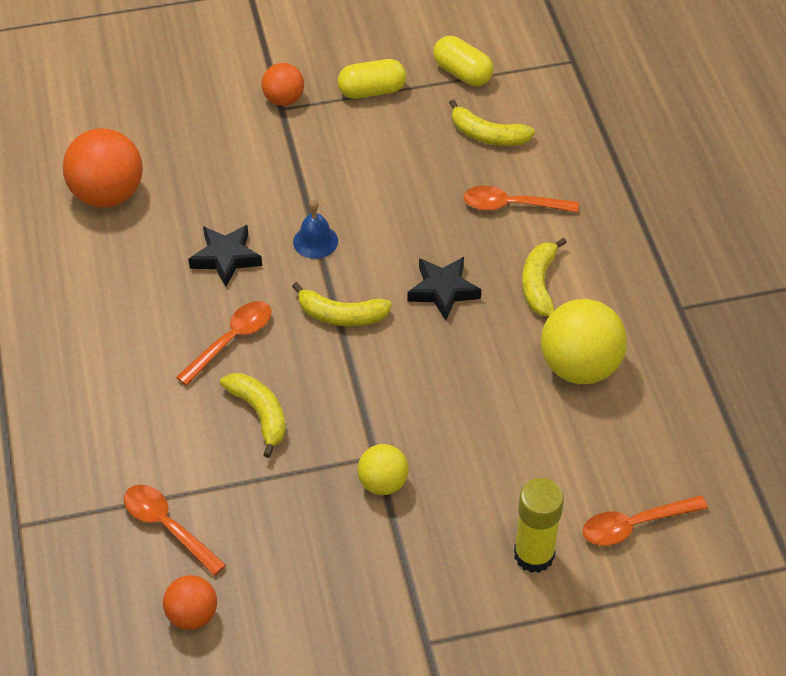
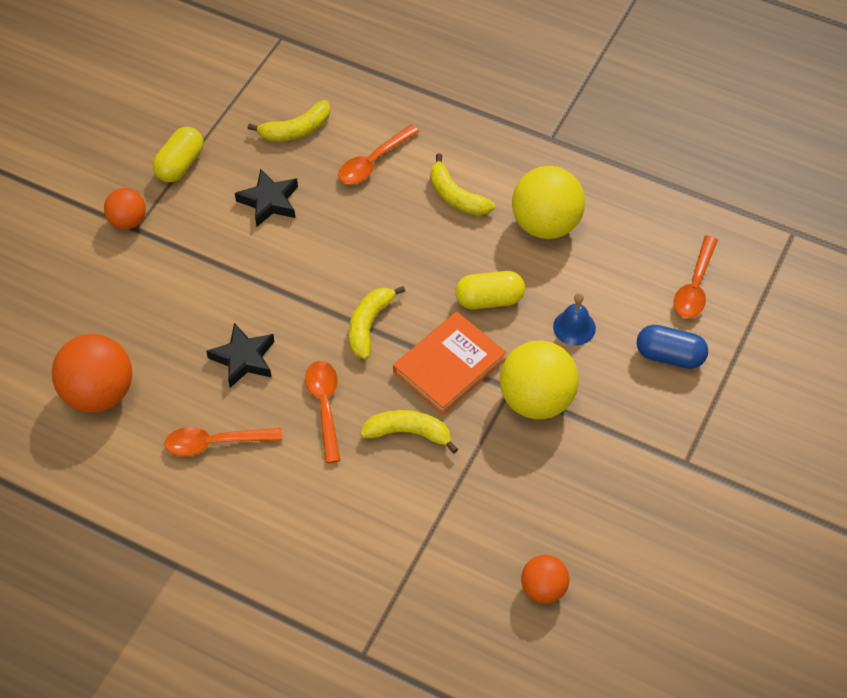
camera: 50 degrees left, 5 degrees up
(168, 527) = (454, 555): orange spoon -> orange spoon (215, 443)
(315, 241) = (286, 294): blue bell -> blue bell (574, 327)
(341, 315) = (369, 325): yellow banana -> yellow banana turned 150 degrees clockwise
(356, 397) = (449, 365): none -> orange book
(383, 483) = (536, 400): yellow ball -> yellow ball, size x1.75
(443, 291) = (407, 252): black star -> black star (269, 201)
(462, 73) = (223, 103): yellow capsule -> yellow capsule (489, 299)
(534, 555) = (669, 356): yellow glue stick -> blue capsule

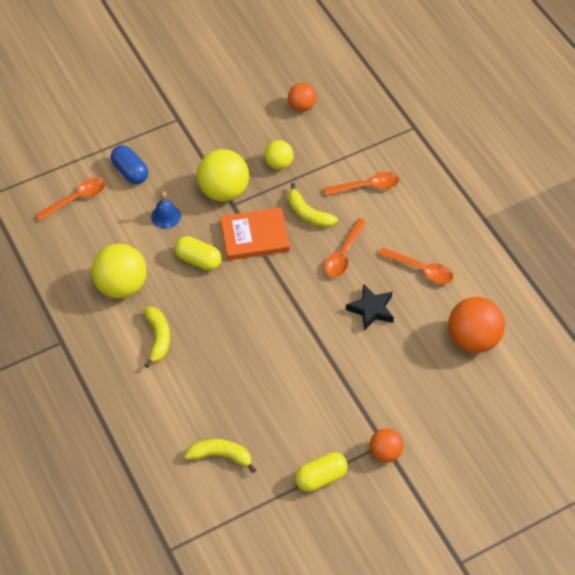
camera: 145 degrees left, 0 degrees up
(269, 201) = (280, 408): black star -> none
(369, 325) = (281, 286): yellow banana -> none
(373, 161) = (189, 396): orange spoon -> orange spoon (366, 186)
(501, 479) = (278, 163): none -> yellow ball

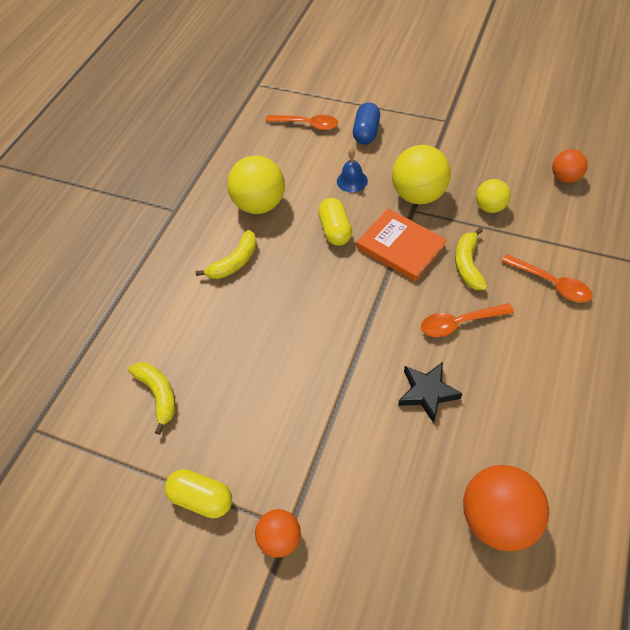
camera: 55 degrees right, 0 degrees up
(420, 269) = (519, 399): orange spoon -> none

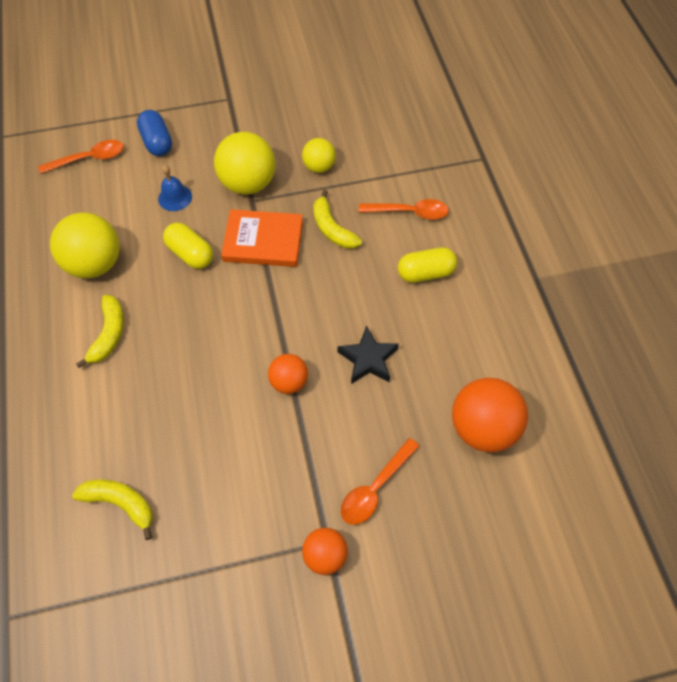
camera: 40 degrees left, 5 degrees up
(202, 498) = (232, 568): yellow capsule -> yellow capsule (425, 273)
(459, 323) = (357, 284): orange spoon -> orange spoon (375, 487)
(565, 178) = (365, 111): orange ball -> orange ball (289, 382)

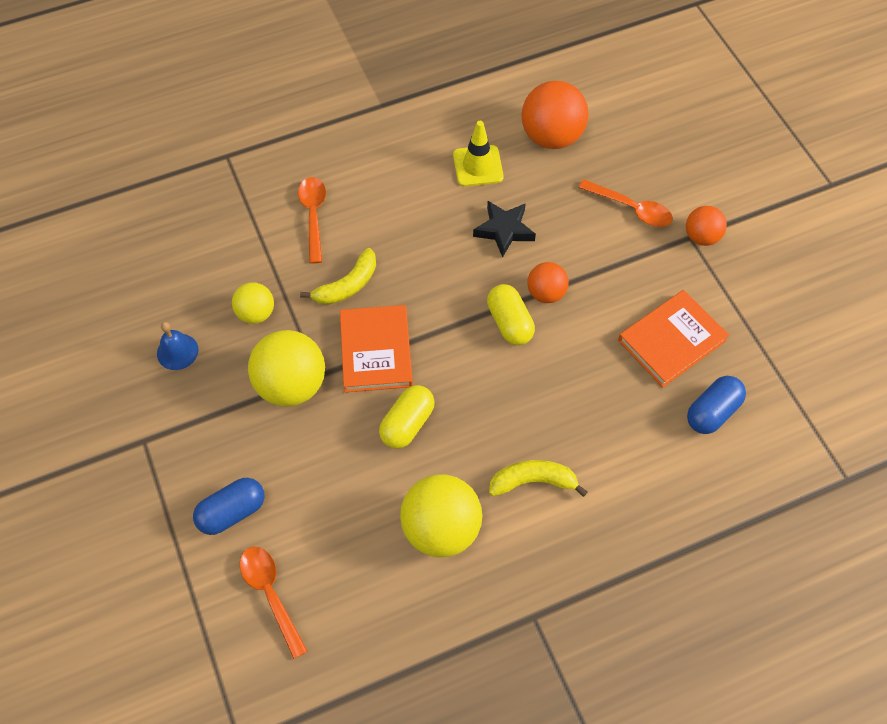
camera: 100 degrees left, 0 degrees up
(120, 503) = (712, 412): yellow banana -> blue capsule
(175, 197) = (324, 464): blue bell -> blue bell (177, 351)
(208, 486) = (671, 340): none -> orange book
(425, 273) = (392, 194): yellow capsule -> yellow capsule (509, 323)
(450, 350) = (478, 166): none -> yellow traffic cone

